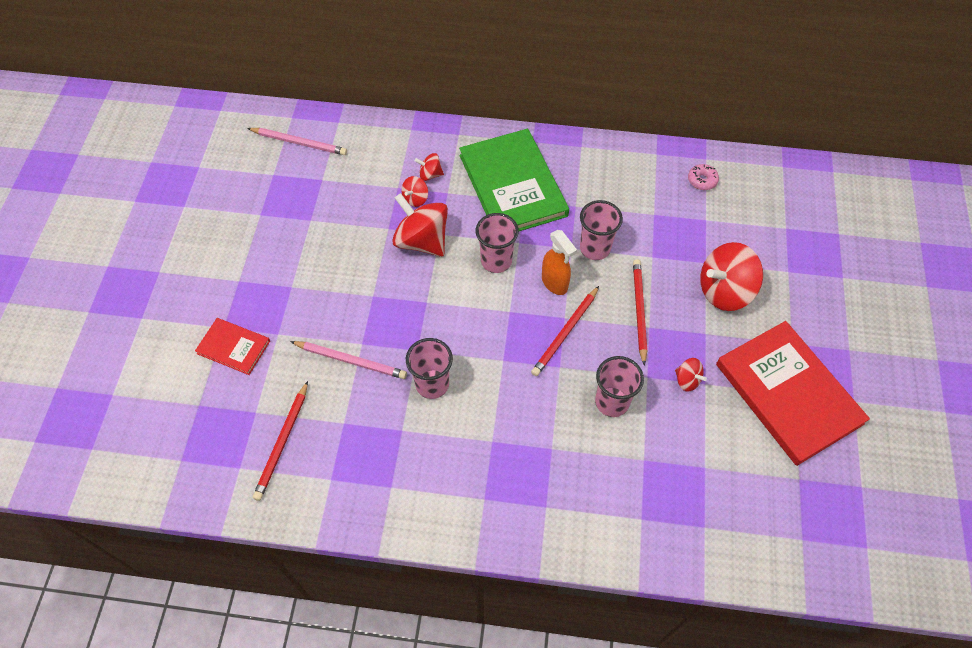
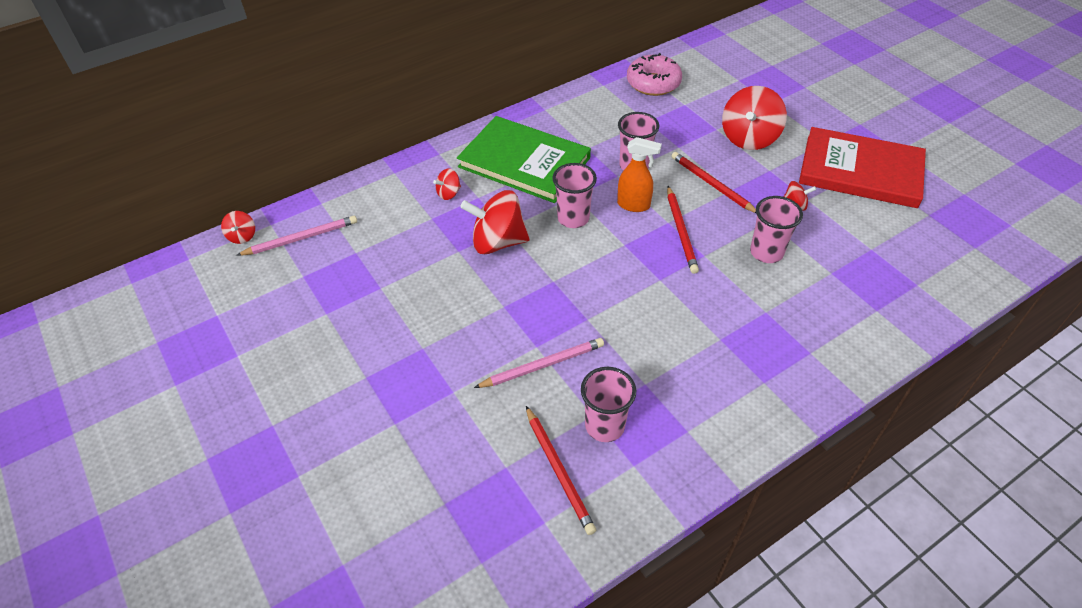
camera: 40 degrees left, 10 degrees down
(233, 347) = (423, 432): red book -> none
(415, 199) = (457, 217): red spinning top -> red spinning top (242, 236)
(432, 384) = (628, 334): pink cup -> pink cup (604, 426)
(702, 180) = (653, 83): pink donut -> pink donut, size x1.97

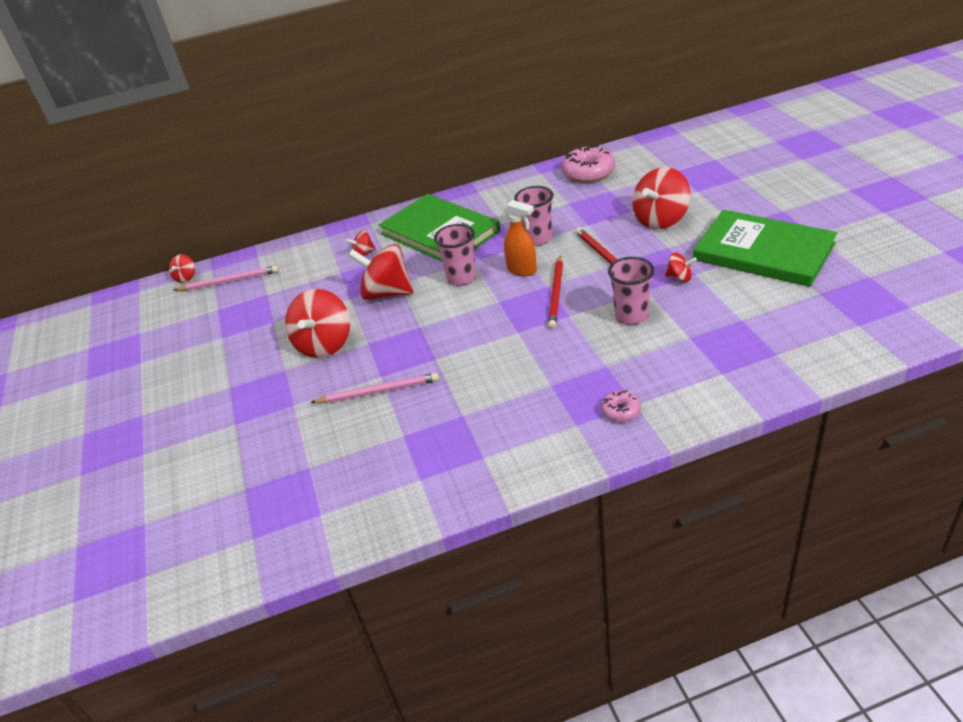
camera: 20 degrees right, 10 degrees down
(455, 312) = (325, 344): none -> red spinning top
(559, 471) = (352, 476): red pencil -> none
(604, 426) = (409, 445): pink cup -> none
(800, 362) = (620, 411): none -> pink donut
(860, 171) = (763, 251): red book -> green book

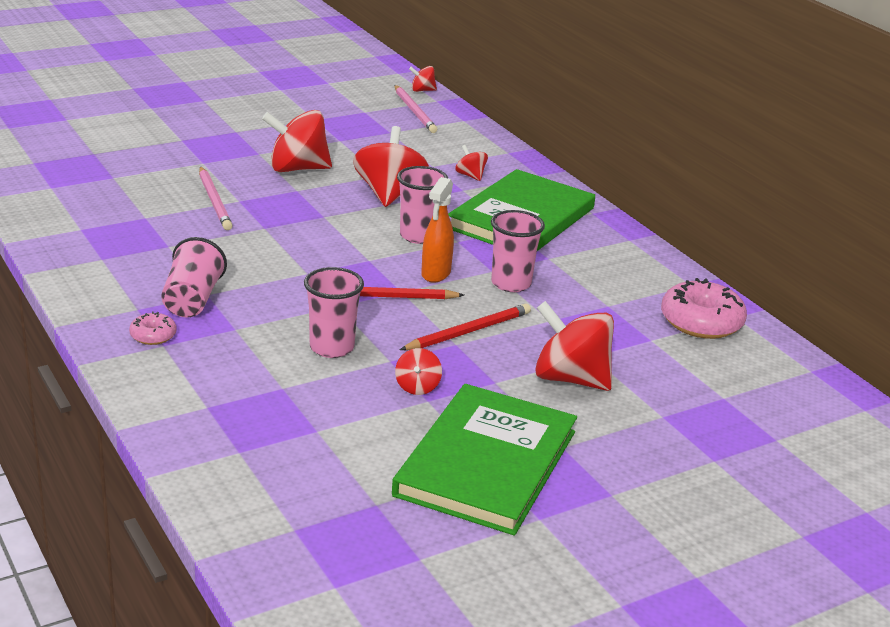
camera: 70 degrees right, 10 degrees down
(561, 392) = (192, 300): none -> pink cup

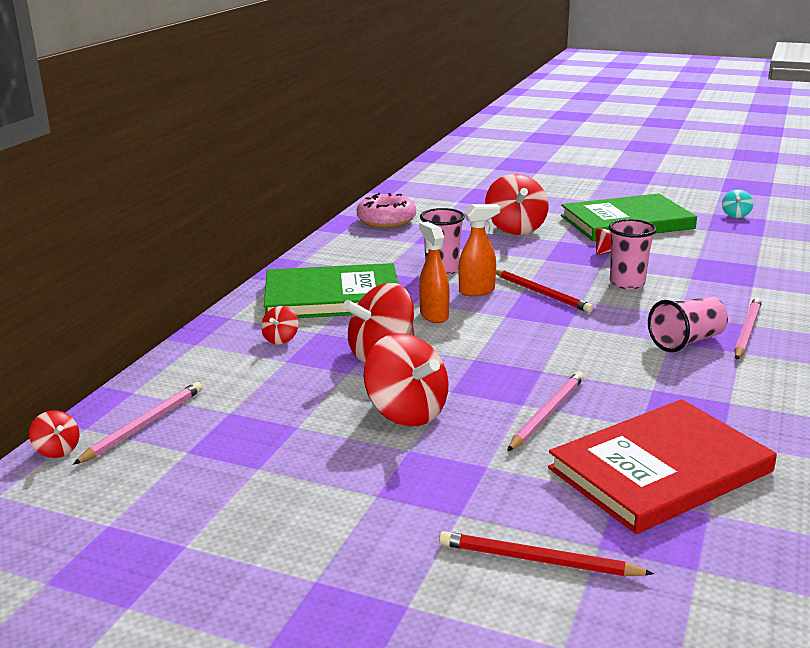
camera: 125 degrees left, 5 degrees down
(102, 197) = (660, 470): none -> red book
(153, 335) = (747, 331): pink donut -> pink pencil
(385, 572) = (736, 215): none -> turquoise spinning top
(418, 236) = (434, 316): pink cup -> orange spray bottle
(468, 331) = (525, 261): red pencil -> red pencil (538, 560)

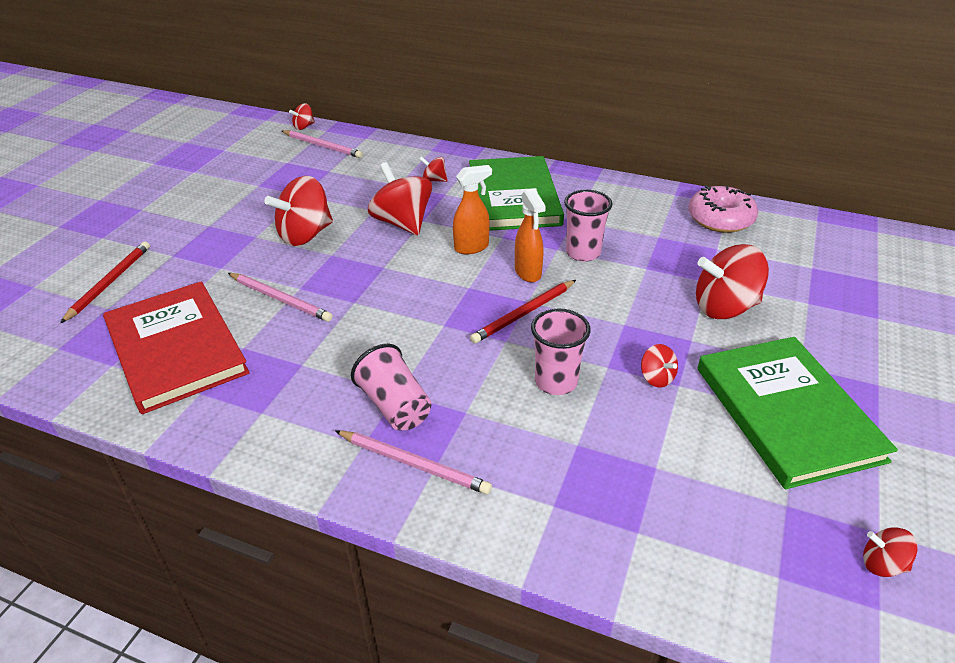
camera: 90 degrees right, 15 degrees up
(736, 215) = (882, 564): turquoise spinning top -> red spinning top

